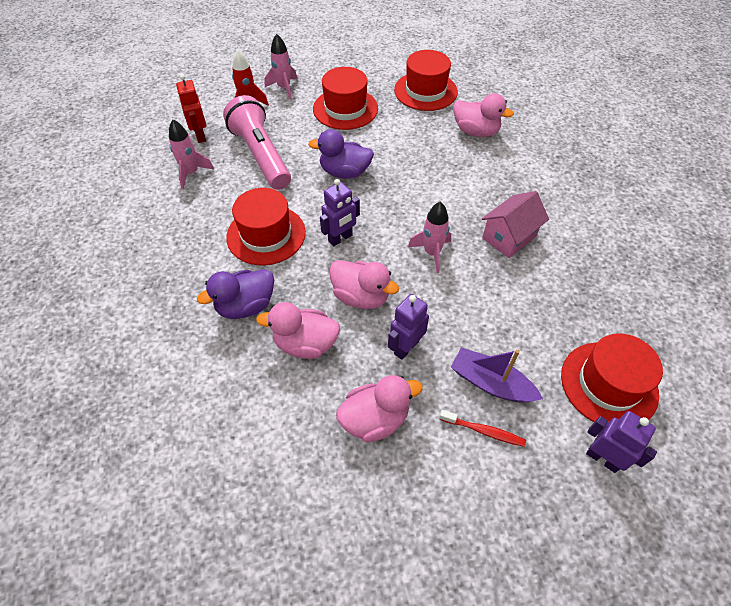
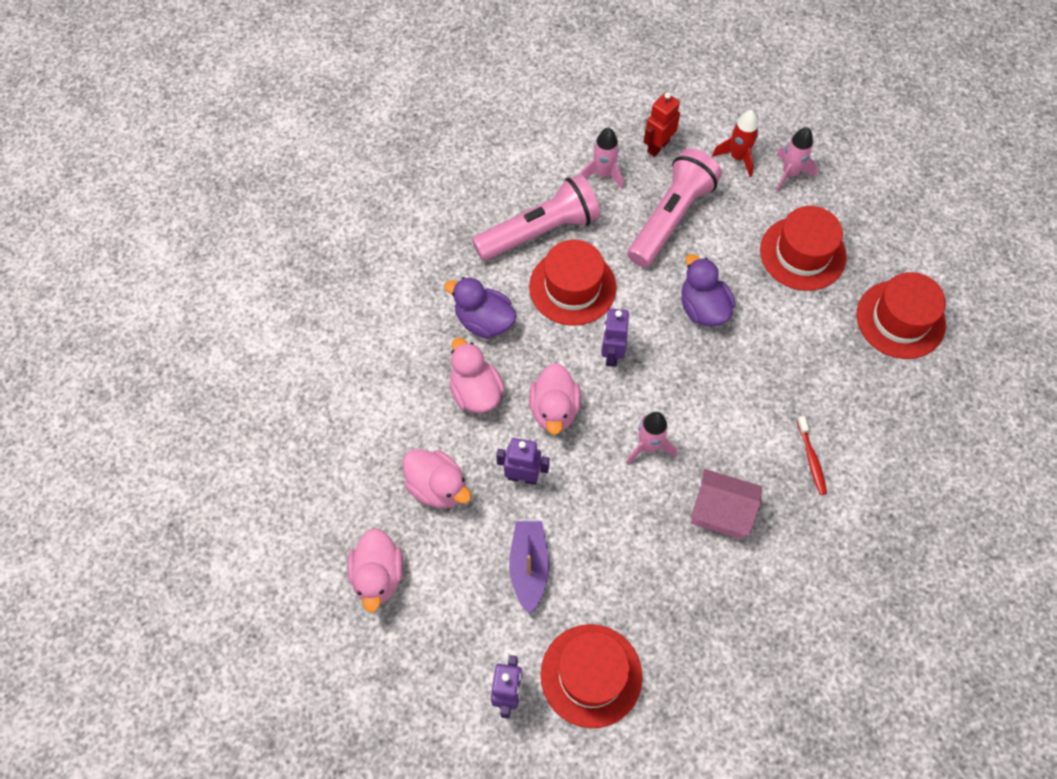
camera: 60 degrees right, 10 degrees up
(201, 231) = (540, 231): none -> pink flashlight
(340, 238) = (611, 354): purple robot -> purple robot turned 75 degrees clockwise
(476, 131) = (867, 407): pink duck -> pink duck (378, 576)
(484, 431) = (477, 581): red toothbrush -> red toothbrush (811, 459)

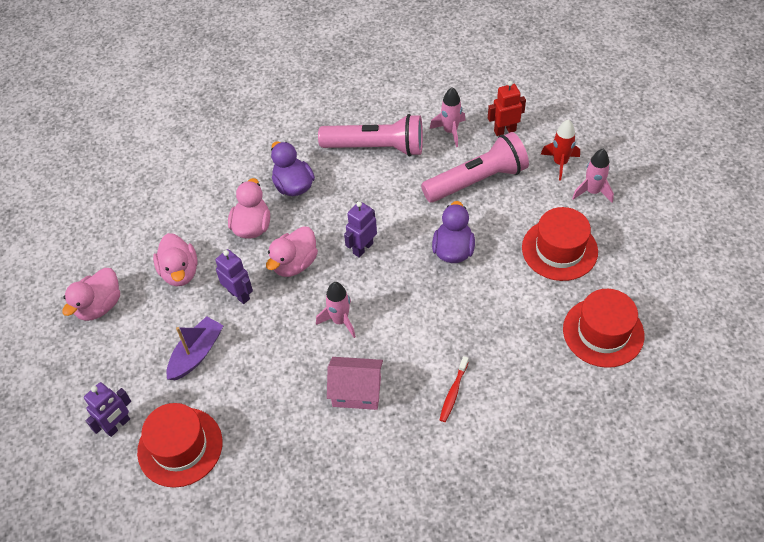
camera: 35 degrees right, 10 degrees down
(572, 287) = (370, 193): red hat -> none
(721, 512) = (356, 391): pink house -> pink house turned 45 degrees counterclockwise

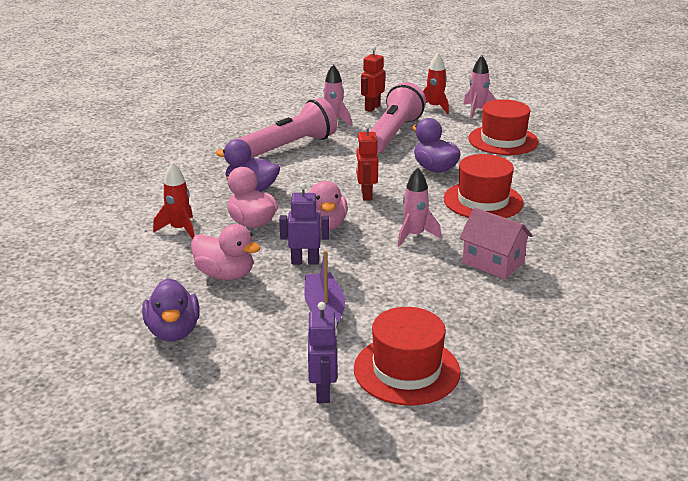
camera: 45 degrees left, 25 degrees down
(99, 306) = (173, 331): pink duck -> purple duck
(202, 202) = (179, 229): none -> red rocket
(356, 391) = (493, 262): pink house -> pink house turned 75 degrees clockwise
(362, 248) = (366, 195): purple robot -> red robot
(453, 392) = (558, 229): red toothbrush -> none
(603, 332) = (594, 161): red hat -> red hat (483, 201)

